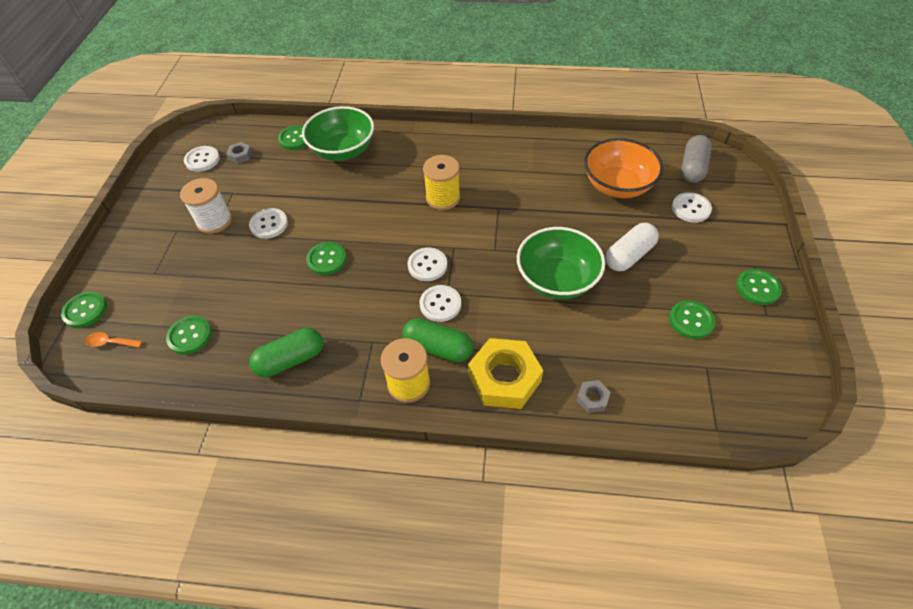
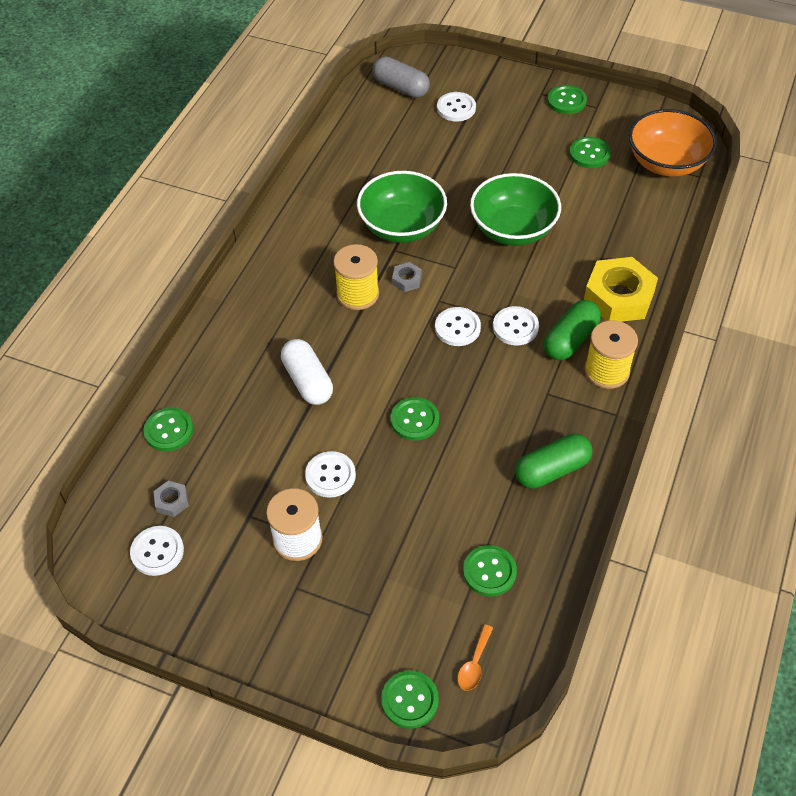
camera: 75 degrees left, 0 degrees up
(290, 360) = (552, 470): green capsule -> green capsule turned 75 degrees clockwise
(343, 151) = (223, 379): green bowl -> green bowl (402, 226)
(592, 398) = (654, 242): grey nut -> grey nut (407, 280)
(617, 185) = (402, 148): orange bowl -> orange bowl (666, 163)
(629, 255) = (500, 169): white capsule -> white capsule (308, 381)

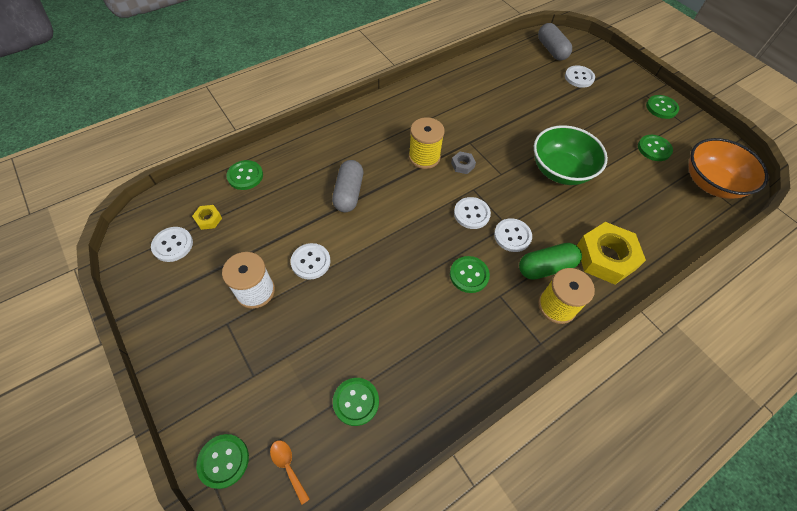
camera: 30 degrees right, 5 degrees up
(172, 501) = (208, 219): grey nut -> yellow nut
(308, 381) = (349, 193): white capsule -> grey capsule
(402, 226) = (486, 131): green bowl -> none
(414, 420) = (394, 258): green button -> green button (469, 275)
(474, 664) = (288, 467): orange spoon -> orange spoon turned 90 degrees clockwise
(552, 470) = (460, 355): green capsule -> none

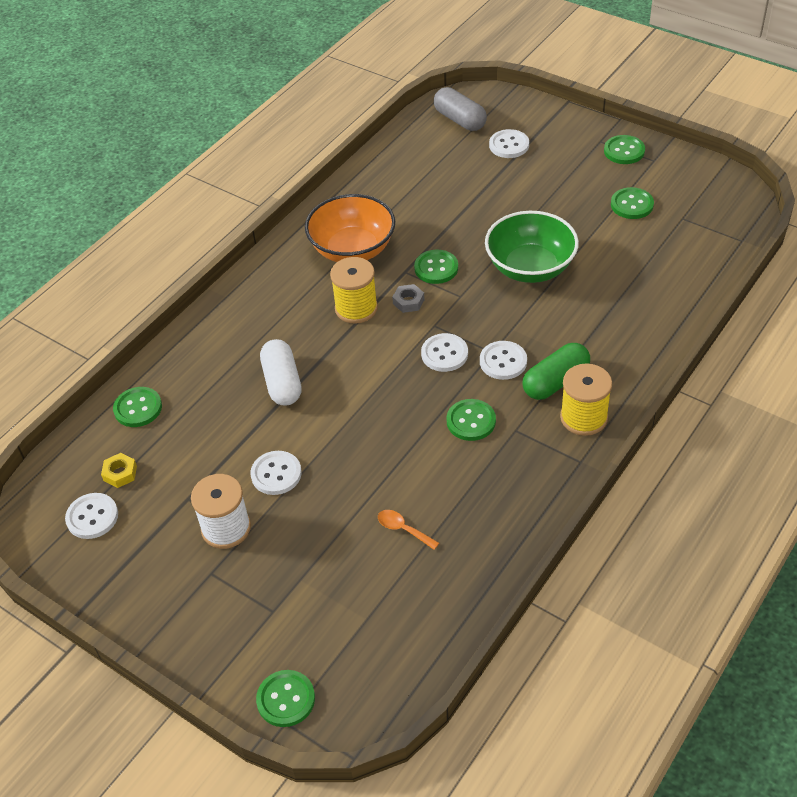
camera: 15 degrees left, 10 degrees down
(288, 467) = (360, 677): orange spoon -> orange spoon (403, 529)
(349, 193) = (282, 382): grey capsule -> white capsule
(356, 402) = (403, 591): green button -> green button (436, 268)
(605, 257) = (619, 347): yellow nut -> none
(711, 183) = (710, 223): orange bowl -> orange bowl (352, 249)

